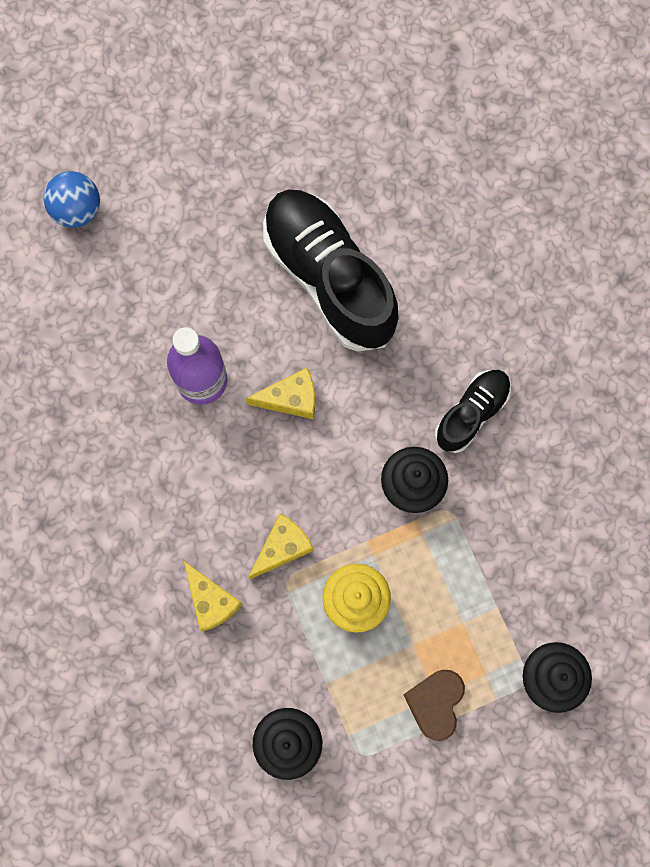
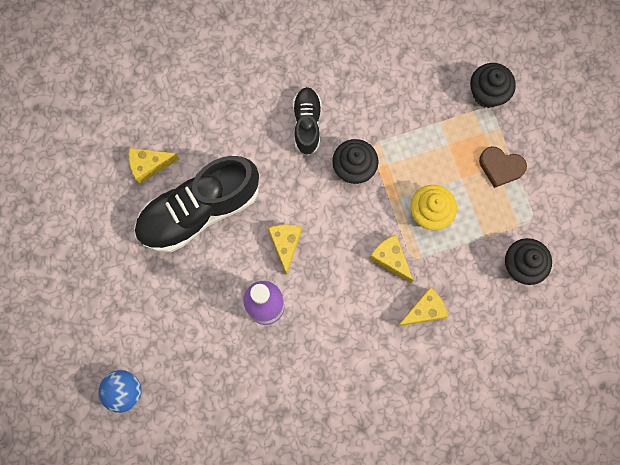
camera: 85 degrees left, 0 degrees up
(387, 204) = (149, 165): none -> yellow cheese
(472, 413) = (307, 123): black shoe -> black shoe turned 45 degrees clockwise

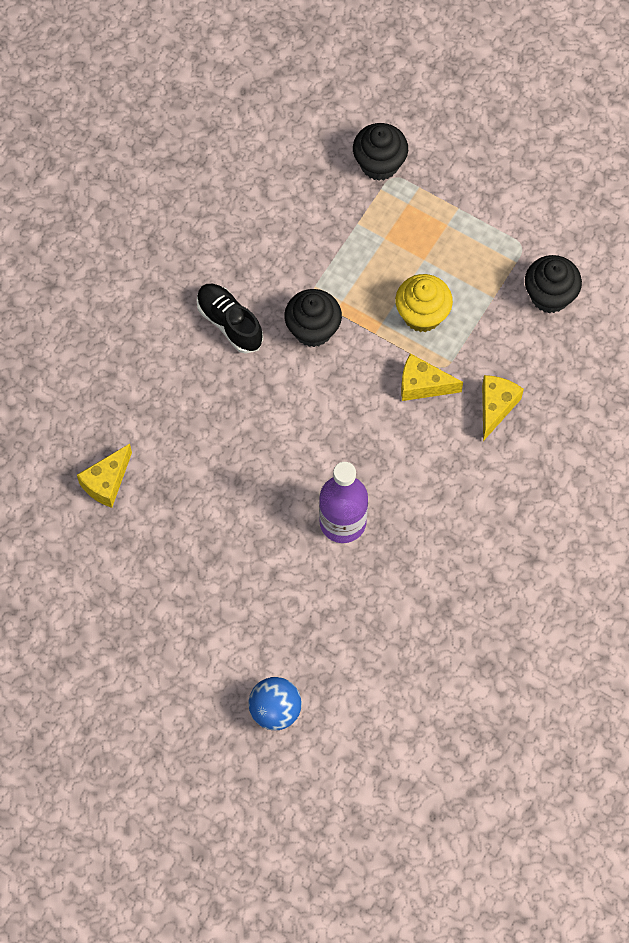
camera: 40 degrees left, 10 degrees down
(199, 210) = (195, 486): black shoe -> none
(285, 245) = (310, 451): yellow cheese -> none
(500, 167) = (452, 222): brown heart -> none

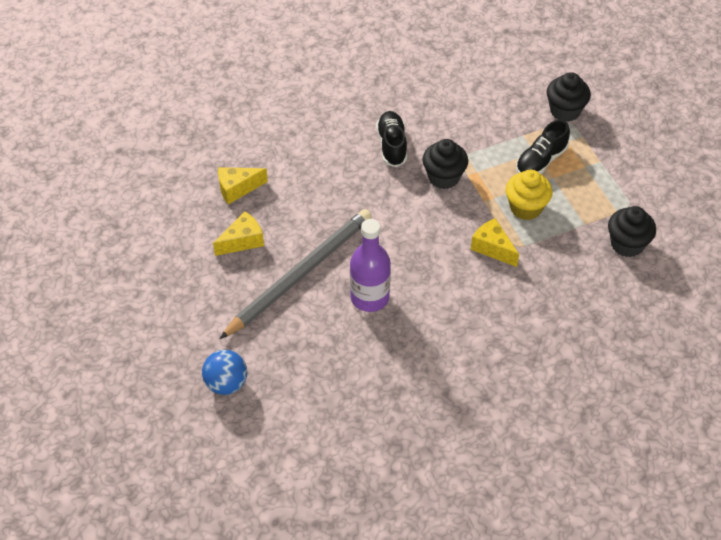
camera: 35 degrees right, 15 degrees down
(253, 541) = (300, 274): none -> grey pencil
(398, 245) = (541, 161): none -> black shoe
(496, 407) = (534, 289): yellow cheese -> yellow cheese (242, 241)

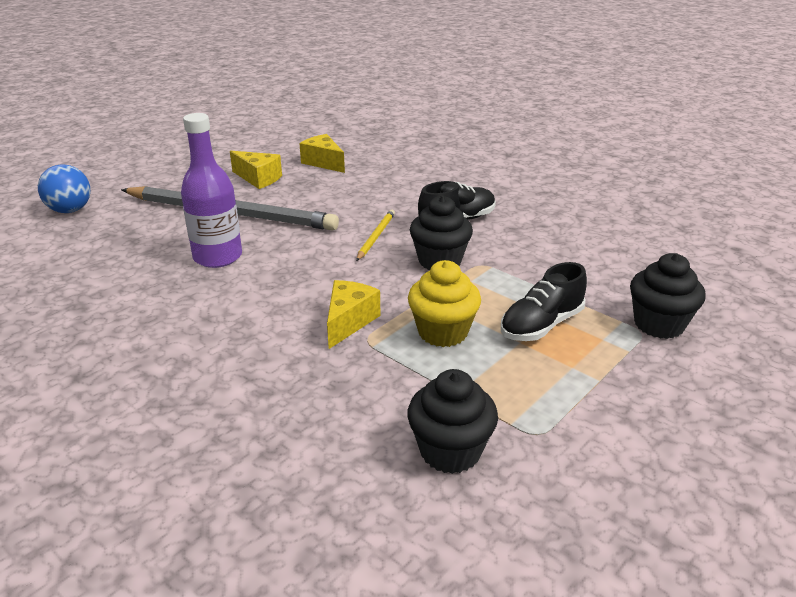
camera: 65 degrees right, 20 degrees down
(390, 198) = (376, 236): none -> yellow pencil
(541, 161) = (541, 325): black shoe -> black shoe turned 60 degrees counterclockwise

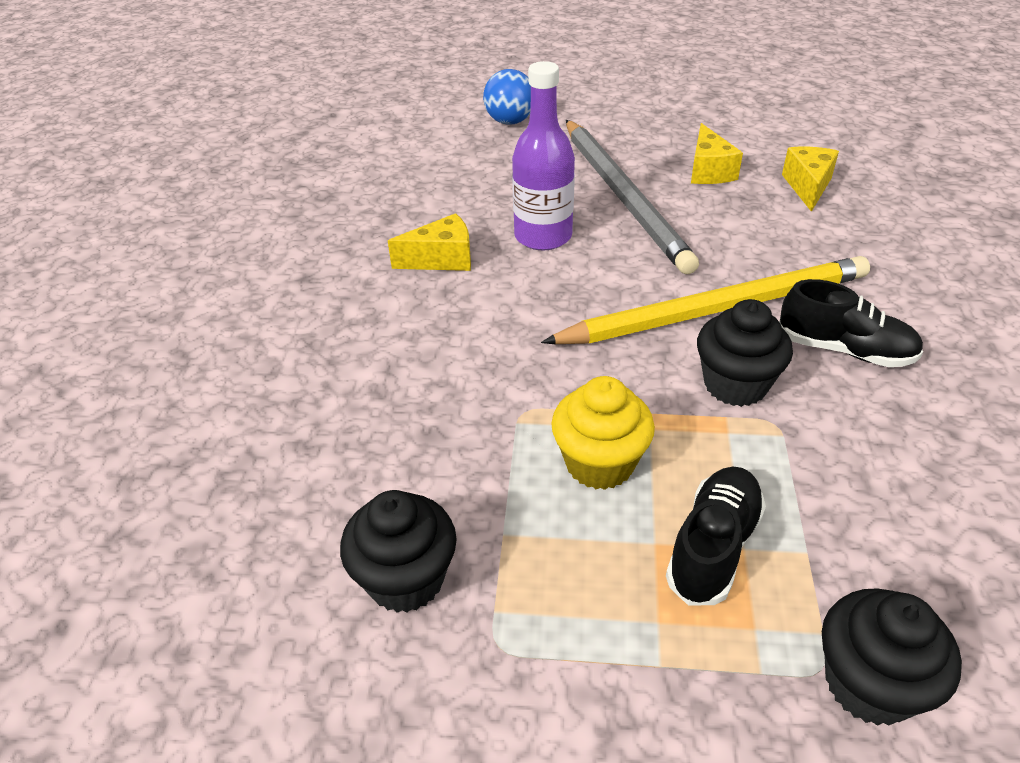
camera: 55 degrees right, 10 degrees up
(349, 322) = (539, 381): yellow cheese -> yellow cheese (442, 259)
(376, 236) = (716, 309): yellow pencil -> yellow pencil, size x2.41
(541, 325) = (713, 547): black shoe -> black shoe turned 105 degrees clockwise

